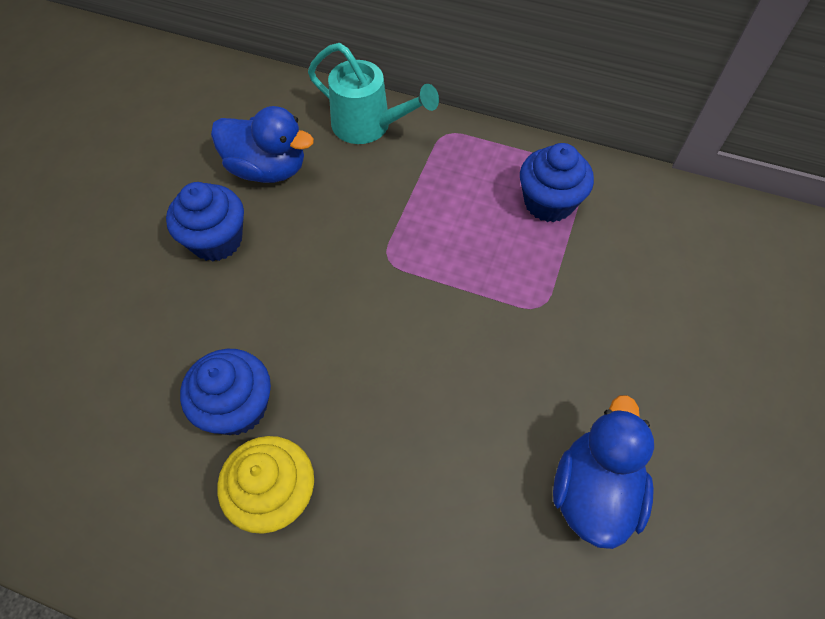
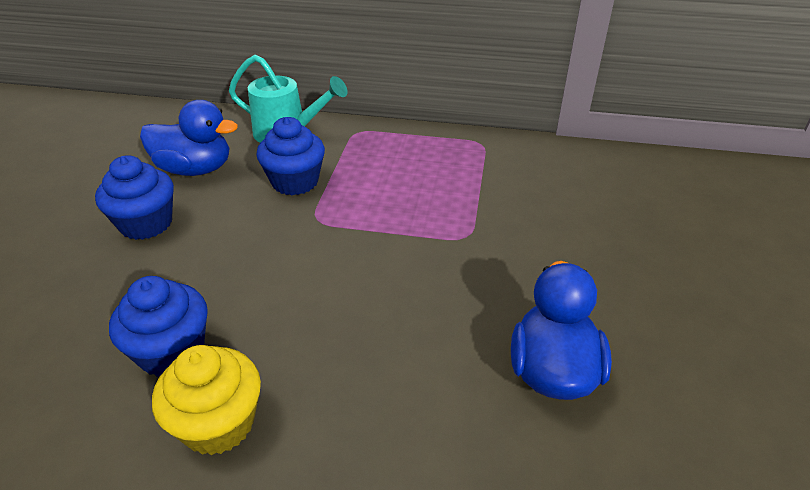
camera: 10 degrees left, 20 degrees down
(548, 202) = (457, 166): blue cupcake -> blue cupcake (295, 182)

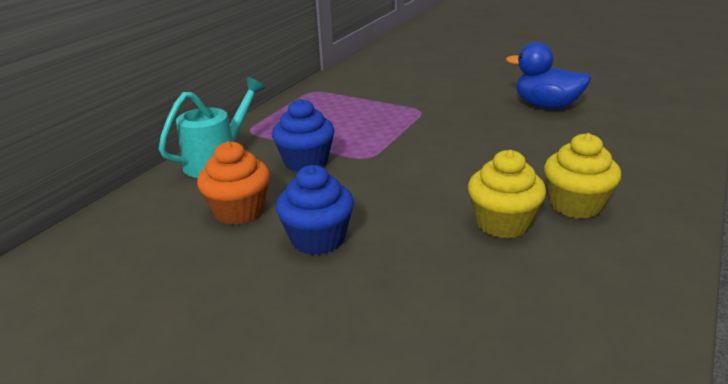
camera: 70 degrees left, 10 degrees down
(172, 351) = (503, 223): blue cupcake -> yellow cupcake
(195, 169) = (239, 211): blue duck -> orange cupcake

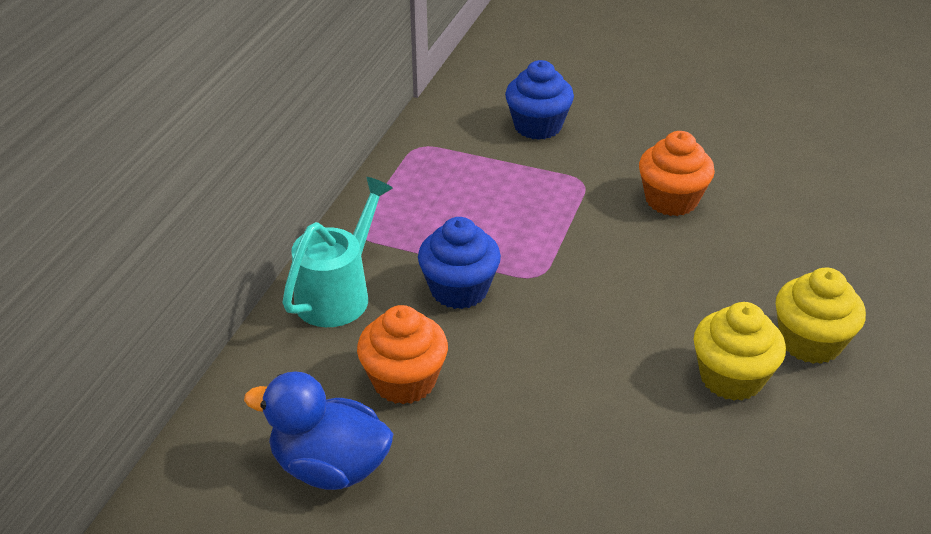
camera: 10 degrees left, 10 degrees up
(318, 239) = (519, 419): blue cupcake -> blue cupcake (537, 126)
(483, 121) = (671, 200): none -> orange cupcake
(546, 106) = (747, 166): blue duck -> blue duck (330, 466)

